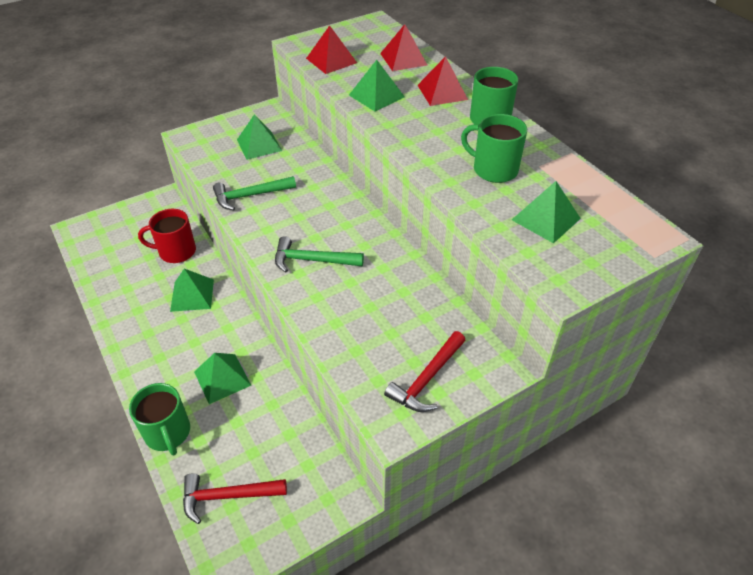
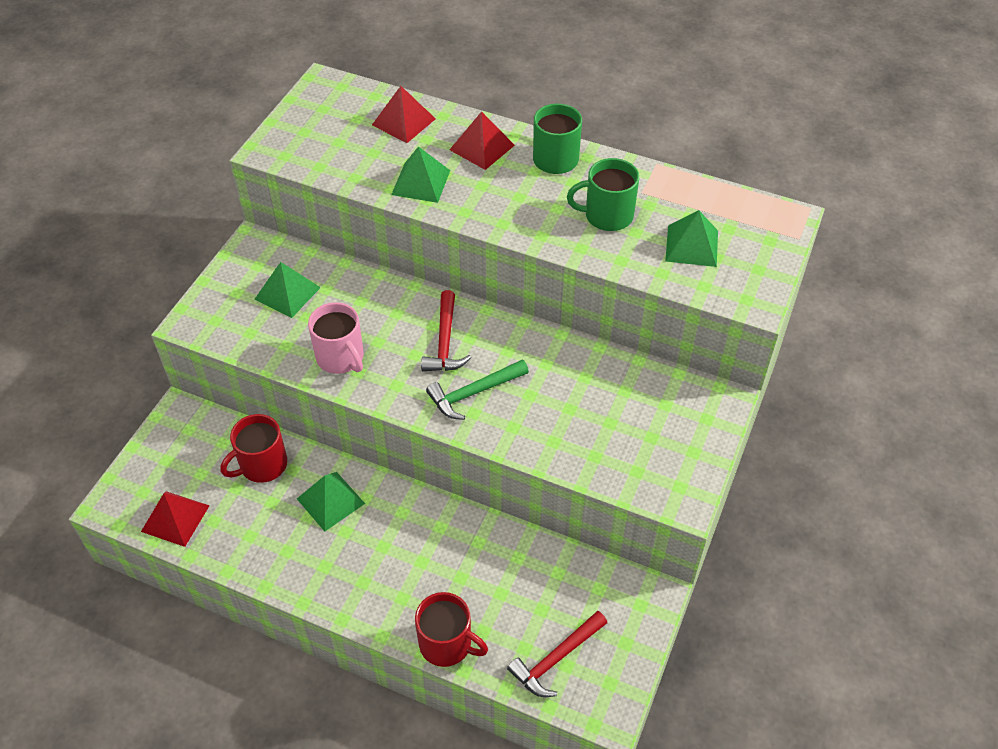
camera: 35 degrees left, 5 degrees up
(168, 433) = (447, 644): green mug -> red mug
(222, 378) = (447, 563): green pyramid -> none
(250, 196) = (341, 357): green hammer -> pink mug
(331, 60) = (328, 158): red pyramid -> red pyramid (175, 518)
(427, 379) = (675, 446): red hammer -> red hammer (445, 341)

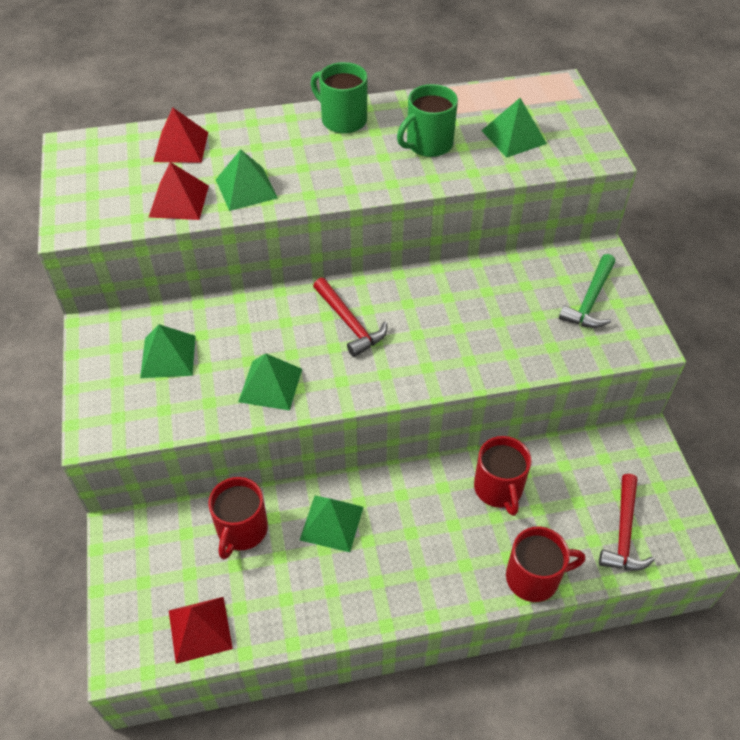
camera: 35 degrees left, 0 degrees up
(341, 357) = (270, 385): pink mug -> green pyramid
(474, 393) = (413, 351): green hammer -> green hammer (590, 300)
(482, 147) = (272, 137): red pyramid -> red pyramid (179, 201)
(484, 557) = (498, 489): none -> red mug

